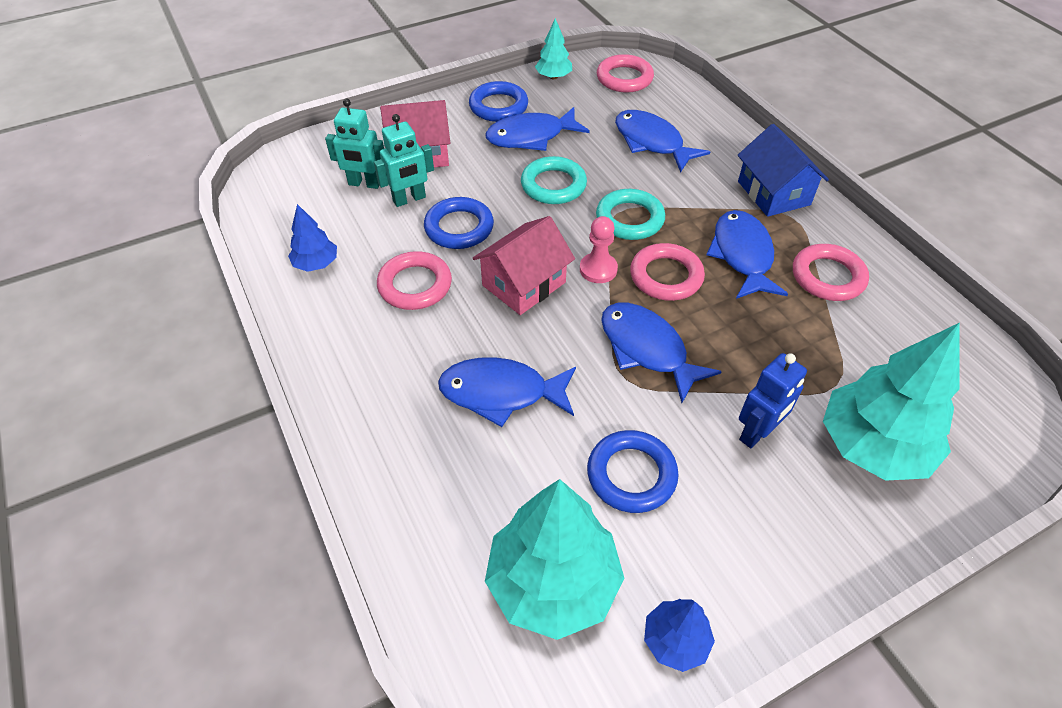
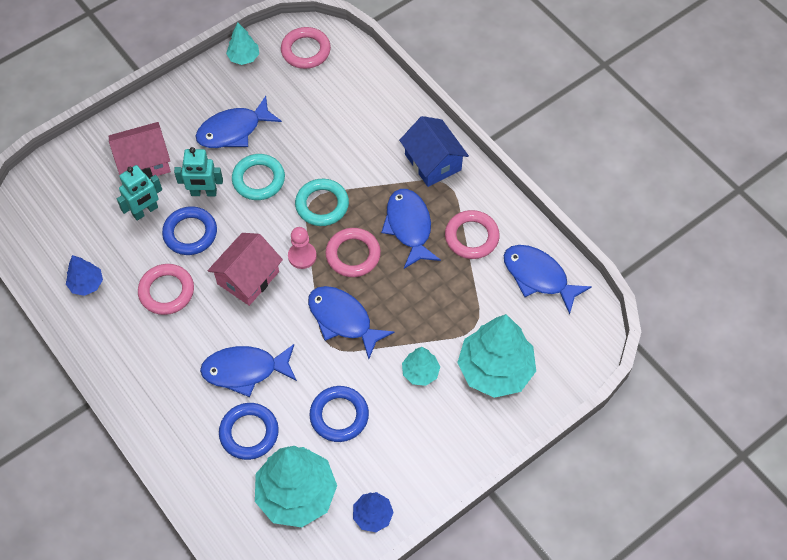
camera: 10 degrees left, 10 degrees up
(364, 184) = (105, 201): turquoise robot -> turquoise robot (203, 193)
(498, 106) = (201, 99): blue ring -> blue ring (249, 433)
(651, 142) = (334, 122): blue fish -> blue fish (538, 277)
(757, 433) = (420, 372): blue robot -> turquoise tree

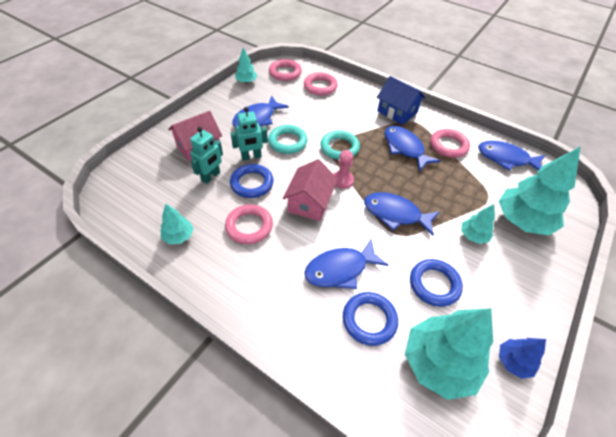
camera: 20 degrees left, 10 degrees down
(86, 284) = (178, 236): blue tree -> turquoise tree
(353, 255) = (378, 172): pink ring -> pink ring (320, 86)

